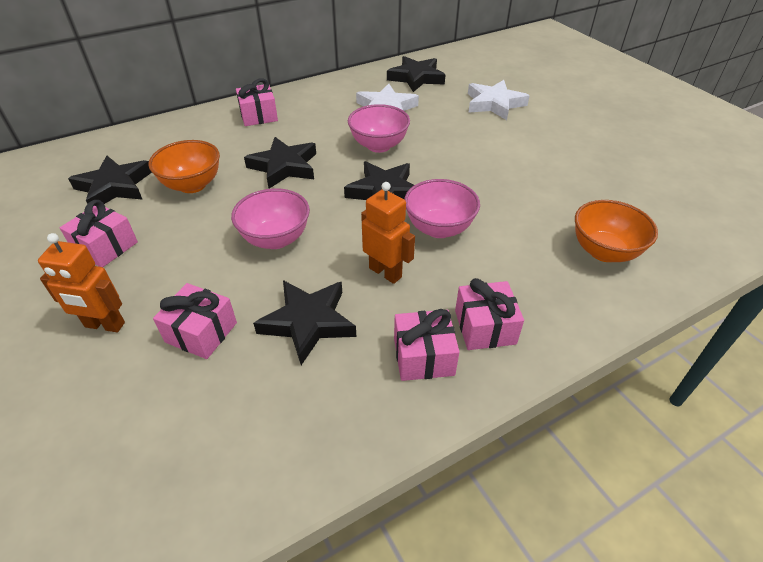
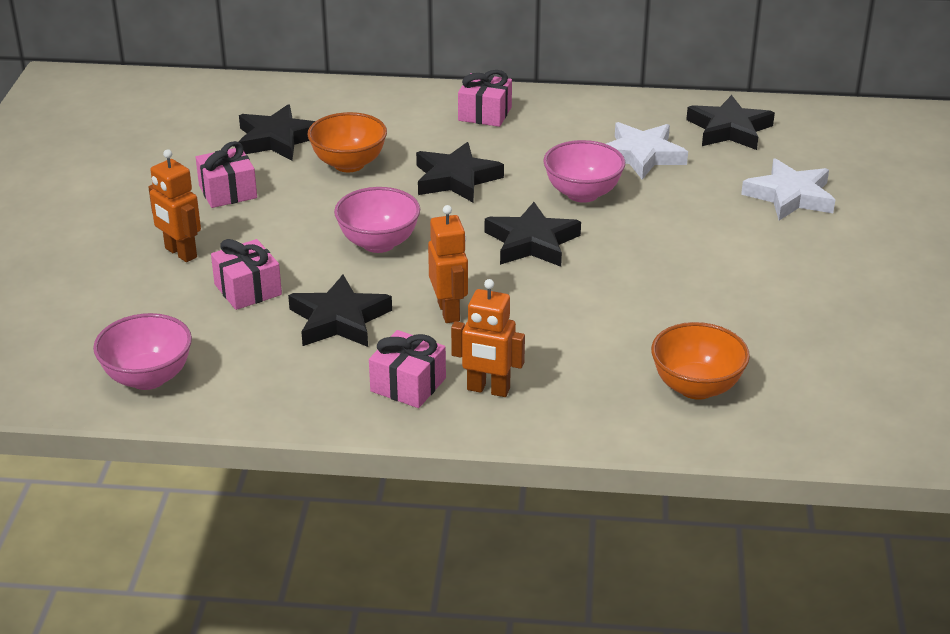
camera: 35 degrees right, 10 degrees down
(439, 228) = (547, 297): pink bowl -> pink bowl (148, 378)
(485, 327) = (488, 390): pink gift -> orange robot

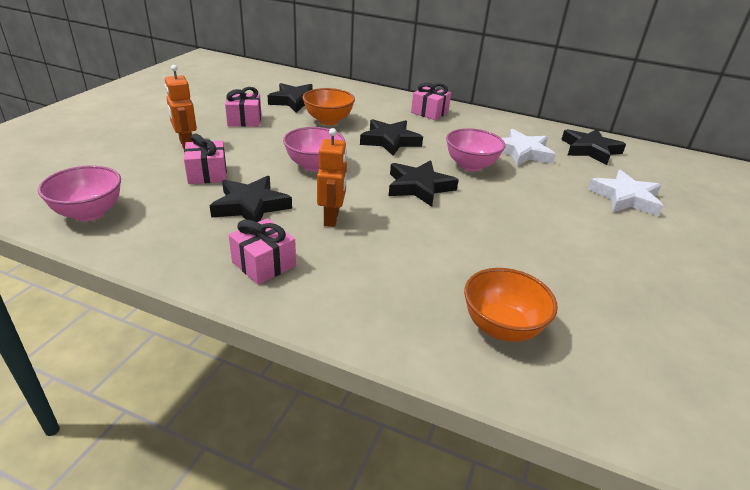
camera: 15 degrees right, 0 degrees up
(488, 390) = (323, 284): orange robot -> none

